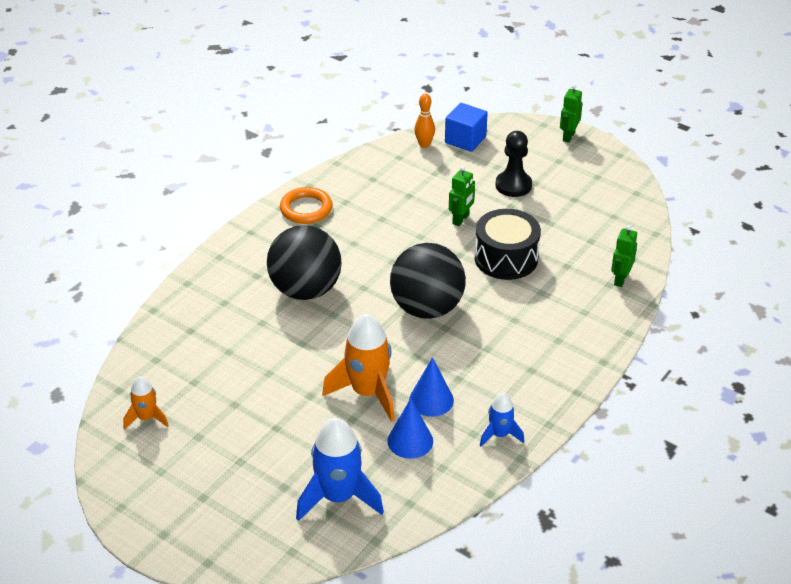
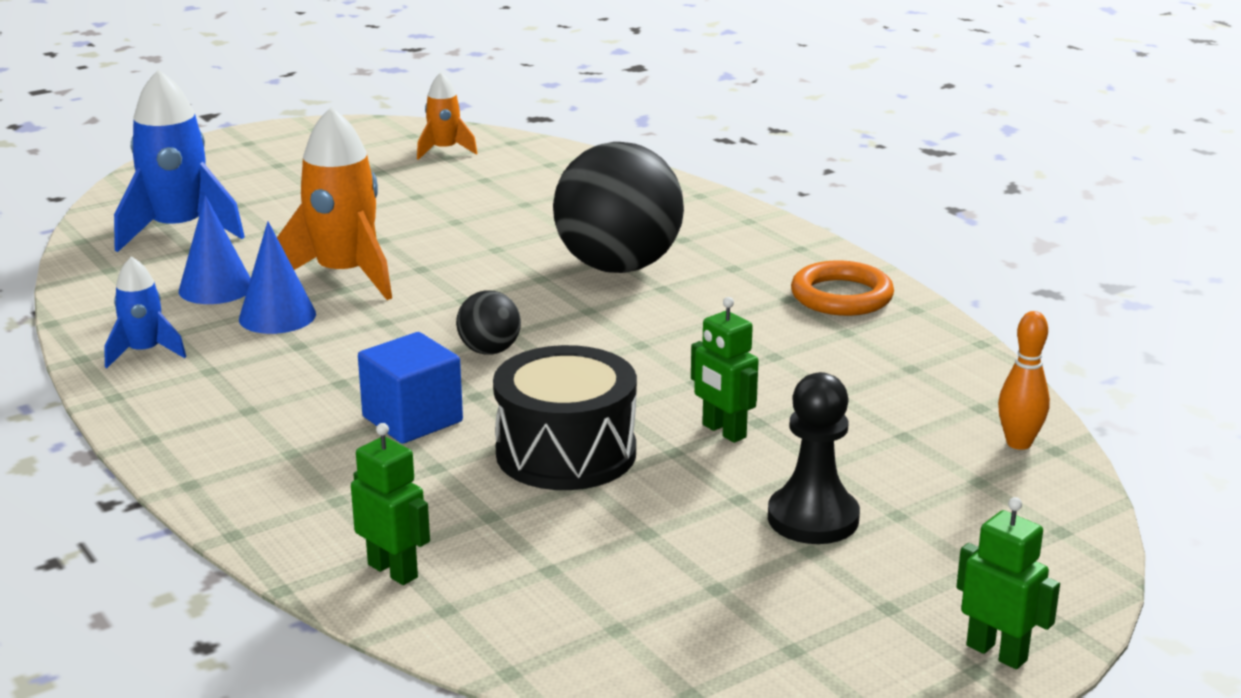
camera: 110 degrees right, 15 degrees down
(427, 308) = (489, 351): black ball -> black ball, size x0.45
(465, 140) = (1024, 497): blue cube -> blue cube (412, 419)

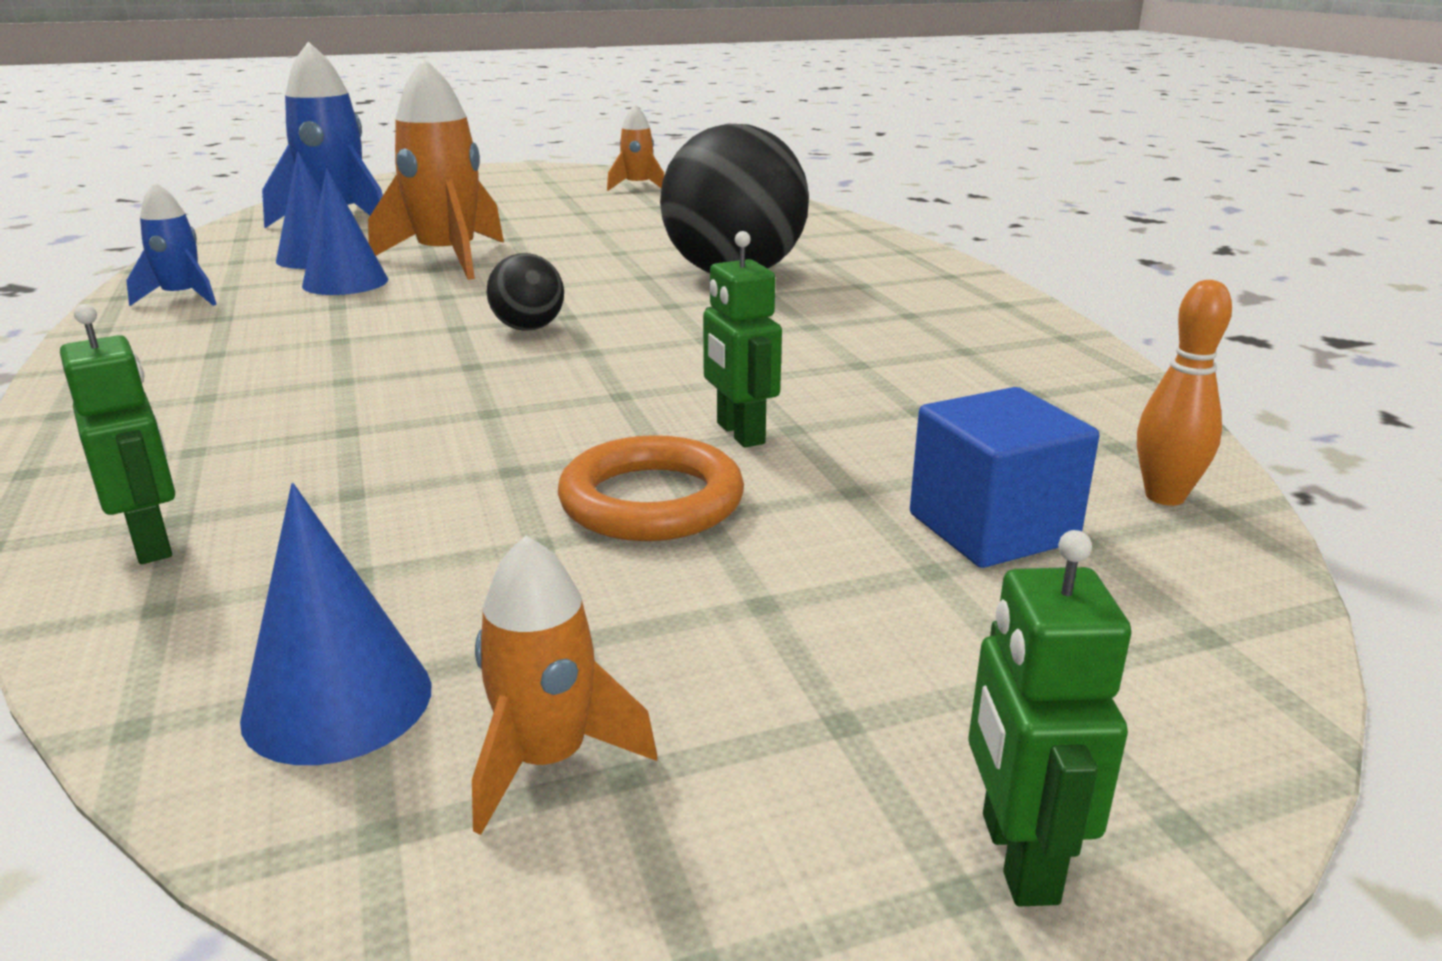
camera: 15 degrees right, 0 degrees up
(412, 419) = (375, 380): blue cube -> blue cube (992, 528)
(566, 453) = (518, 433): black drum -> none
(612, 641) = (338, 702): none -> blue cone
(749, 650) = (547, 760): none -> orange rocket
(813, 518) = (795, 557): black pawn -> none
(841, 296) = (976, 318): orange ring -> orange ring (651, 501)
(997, 652) = (1017, 858): green robot -> green robot turned 150 degrees counterclockwise

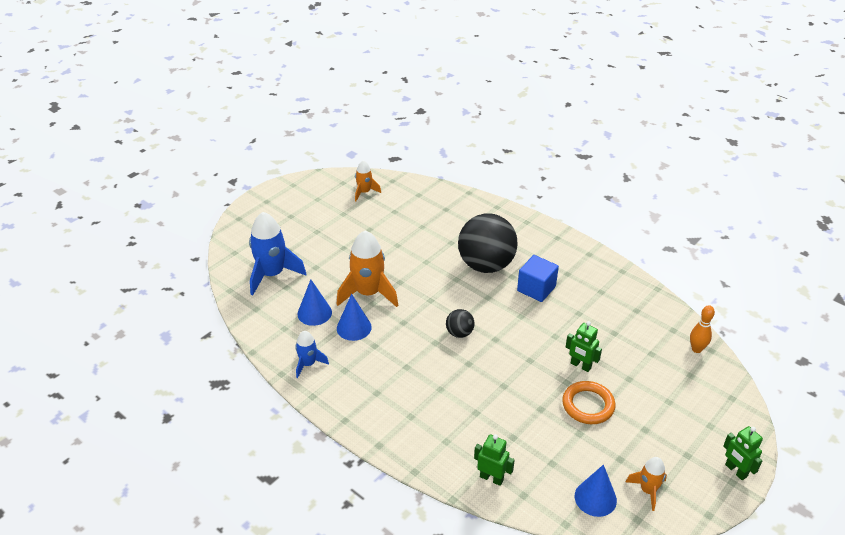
camera: 30 degrees left, 15 degrees up
(992, 528) = (670, 380): blue cube -> blue cube (536, 289)

